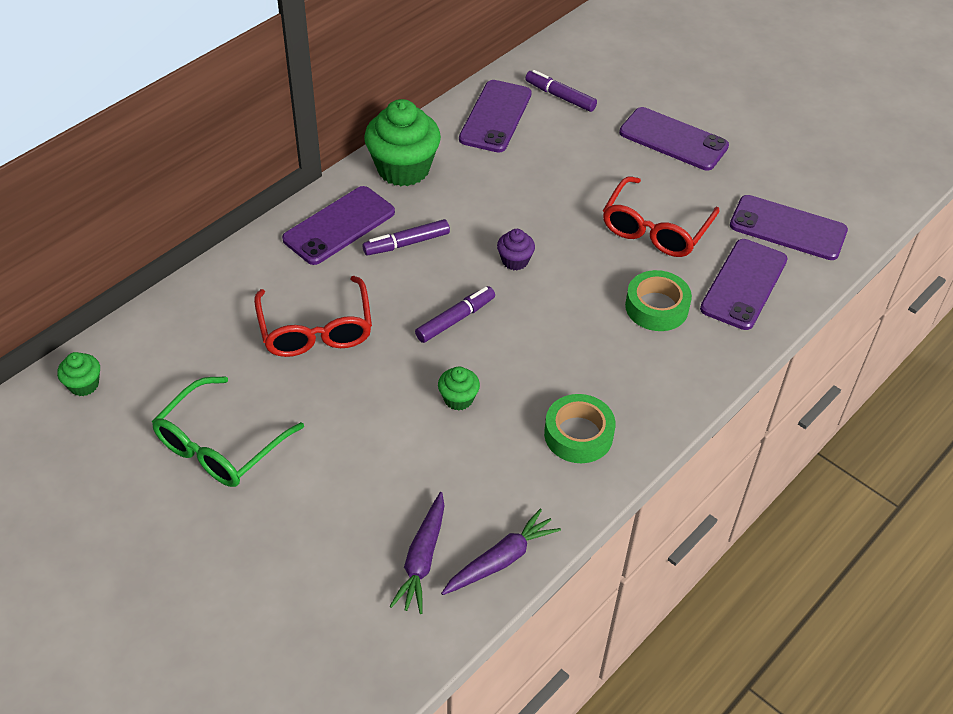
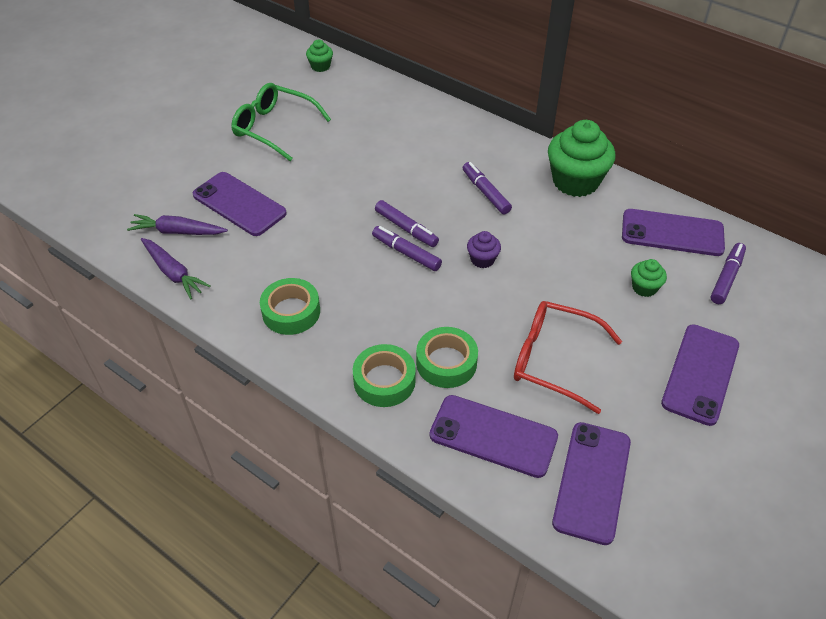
camera: 85 degrees right, 0 degrees up
(316, 329) = (383, 156): red glasses -> none
(339, 226) = (495, 154): purple phone -> purple phone (239, 204)
(458, 399) = (323, 237): green cupcake -> green cupcake (644, 288)
(496, 323) = (406, 253): none -> purple marker
(679, 358) = (384, 381): none -> green tape

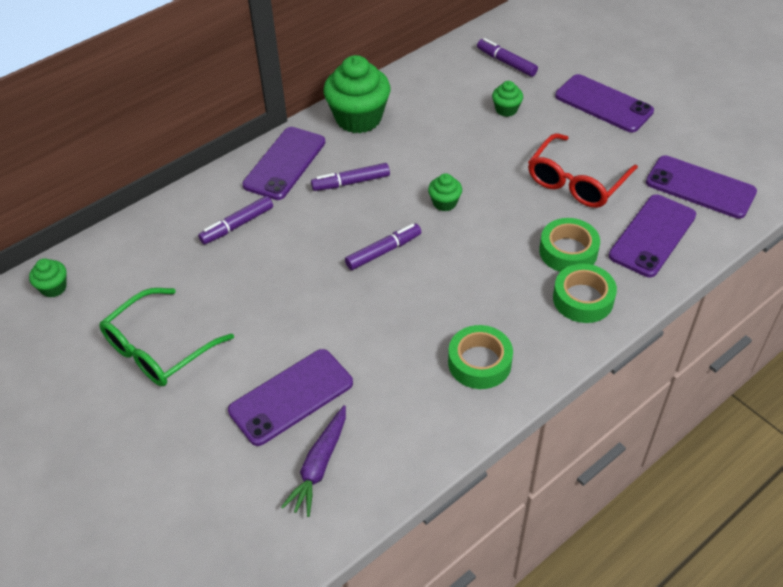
camera: 75 degrees left, 0 degrees up
(173, 273) = (391, 472): purple carrot -> none
(406, 253) = (419, 257): purple marker -> purple marker (237, 225)
(482, 259) = (444, 203): purple cupcake -> green cupcake
(672, 233) = (446, 77): purple phone -> purple phone (285, 163)

